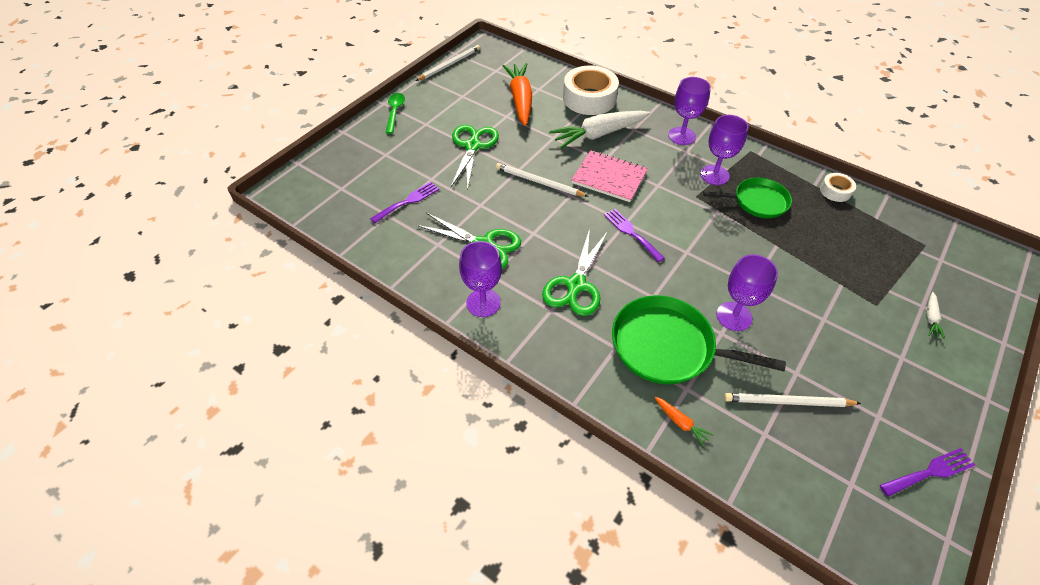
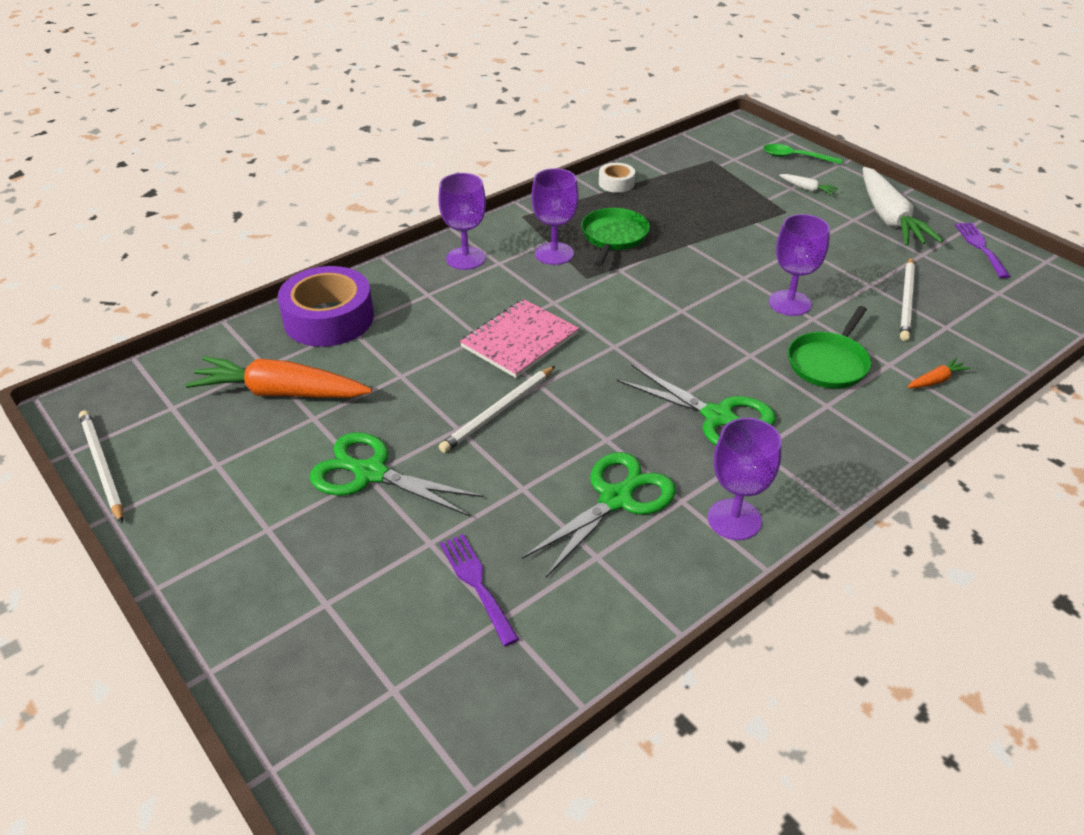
camera: 75 degrees left, 10 degrees down
(395, 112) = (199, 572): green spoon -> green spoon (795, 157)
(589, 98) = (329, 318): white tape -> purple tape
(599, 134) = (420, 328): white carrot -> white carrot (889, 218)
(631, 233) = (635, 346): purple fork -> none
(668, 346) = (829, 363): green pan -> green pan, size x0.64

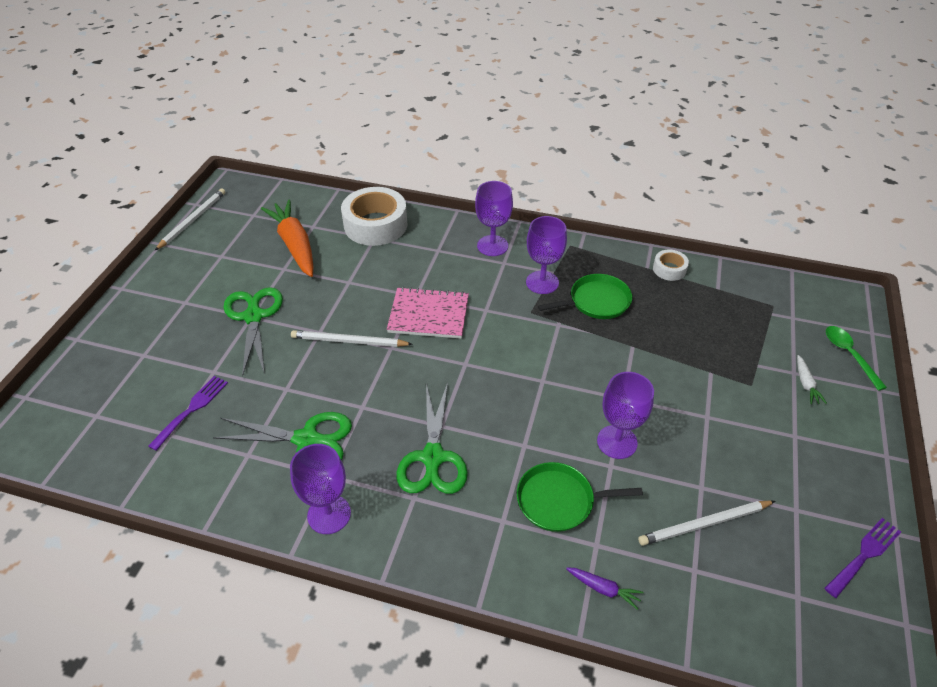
camera: 55 degrees right, 5 degrees up
(329, 318) = (375, 225): purple tape -> white tape
(889, 218) = (829, 461): white carrot -> none
(935, 380) = (603, 589): orange carrot -> purple carrot

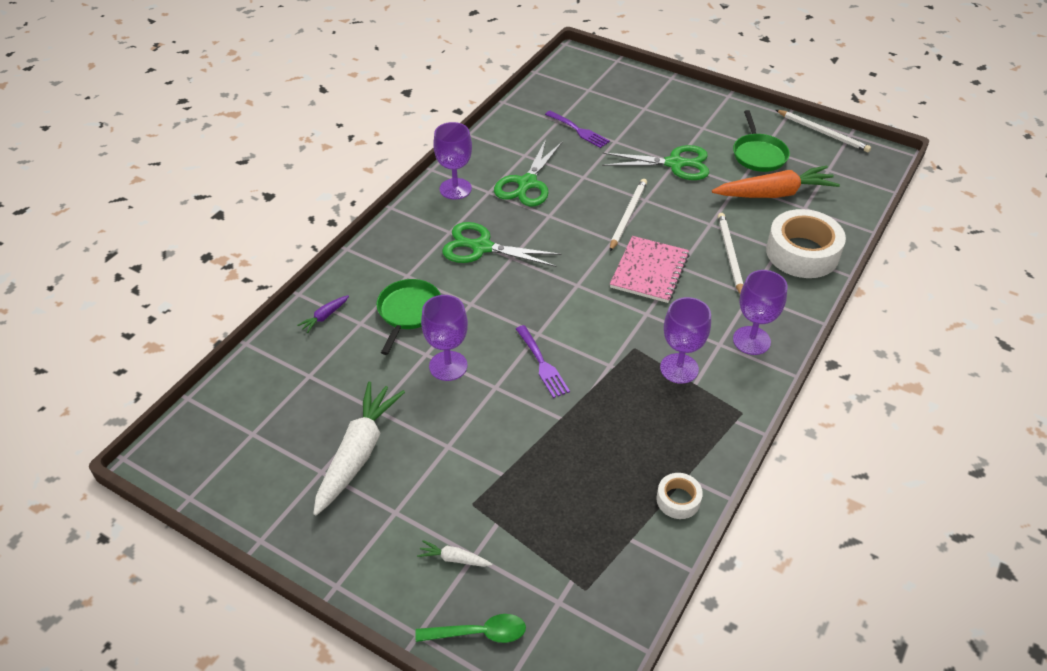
camera: 105 degrees right, 0 degrees up
(596, 301) = (637, 407): green pan -> green pan (758, 154)
(704, 524) = (342, 397): white pencil -> white pencil (729, 255)
(758, 485) = (358, 454): none -> white carrot
(864, 554) = (256, 502): purple fork -> purple fork (542, 364)

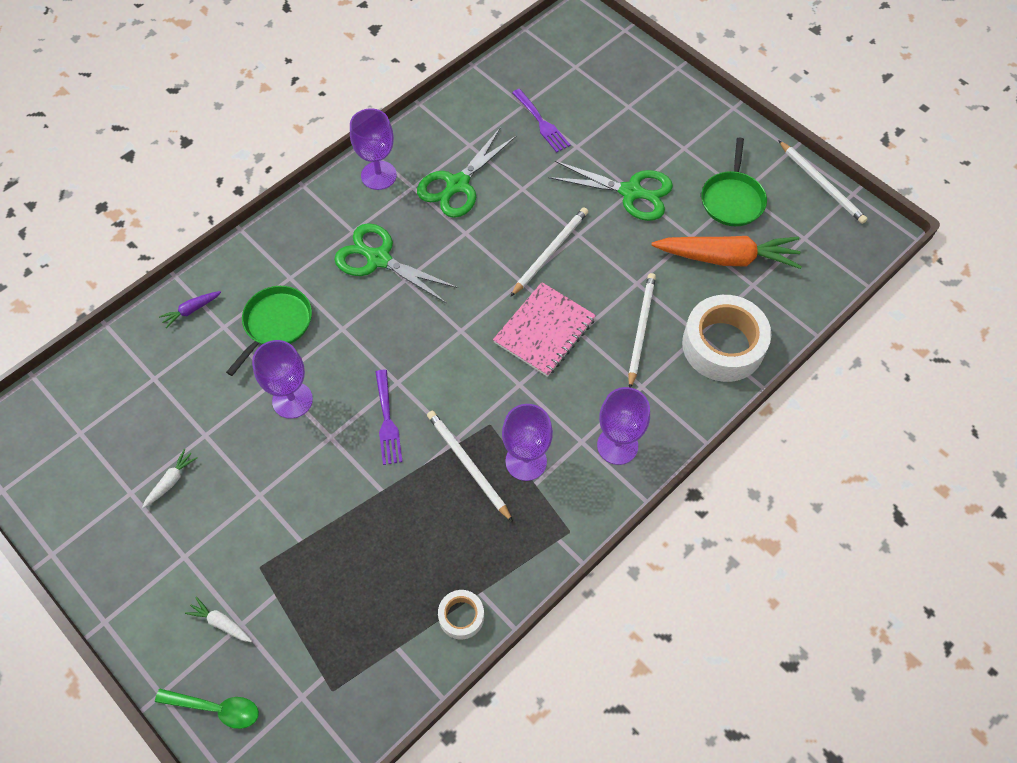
camera: 15 degrees right, 15 degrees up
(358, 454) = (171, 481): white carrot -> white carrot, size x0.43
(629, 382) = (468, 465): none -> white pencil

